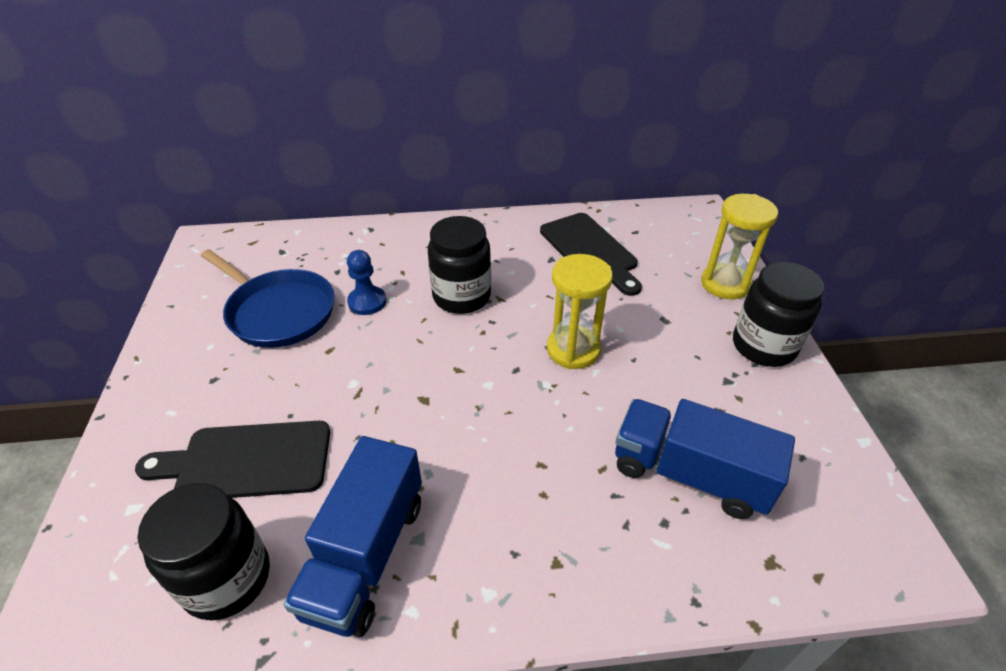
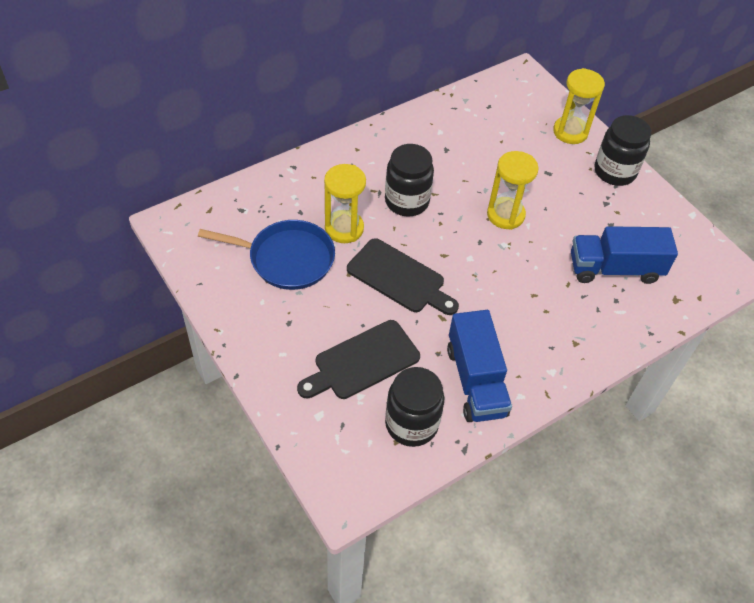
camera: 30 degrees left, 10 degrees up
(367, 302) = (344, 228): blue pawn -> yellow hourglass
(590, 250) = (468, 133): black cutting board -> black cutting board (399, 278)

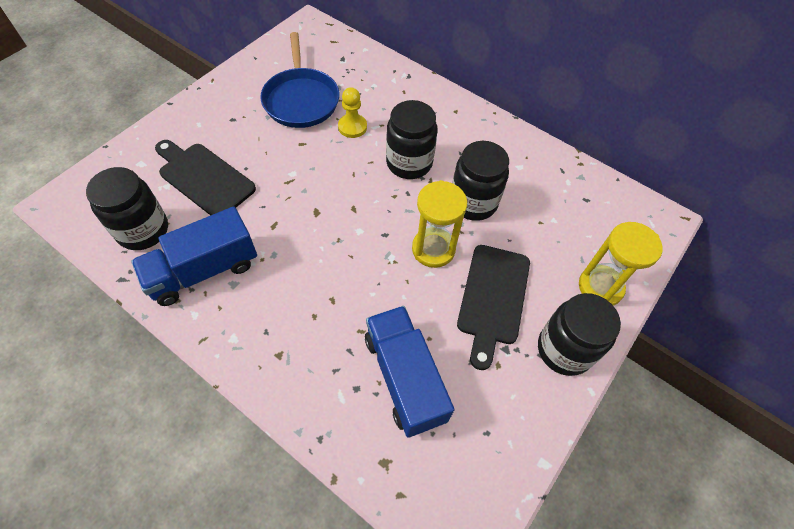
camera: 70 degrees right, 5 degrees up
(344, 228) = (352, 127): yellow hourglass -> yellow pawn
(399, 278) = (310, 180): black cutting board -> black cutting board (493, 298)
(467, 174) = (473, 202): none -> black jar

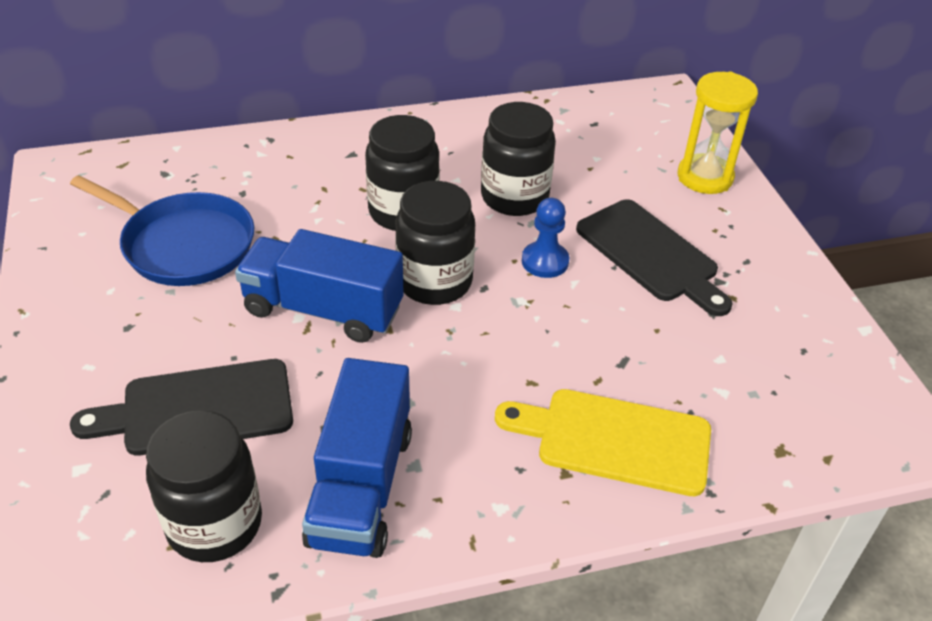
camera: 50 degrees left, 15 degrees down
(321, 366) = (615, 440): none -> yellow cutting board
(352, 127) = (290, 226): yellow pawn -> none
(404, 378) = (690, 376): blue truck -> blue truck (323, 310)
(433, 249) = (545, 261): yellow hourglass -> blue pawn
(564, 349) = (753, 242): black jar -> black jar (434, 282)

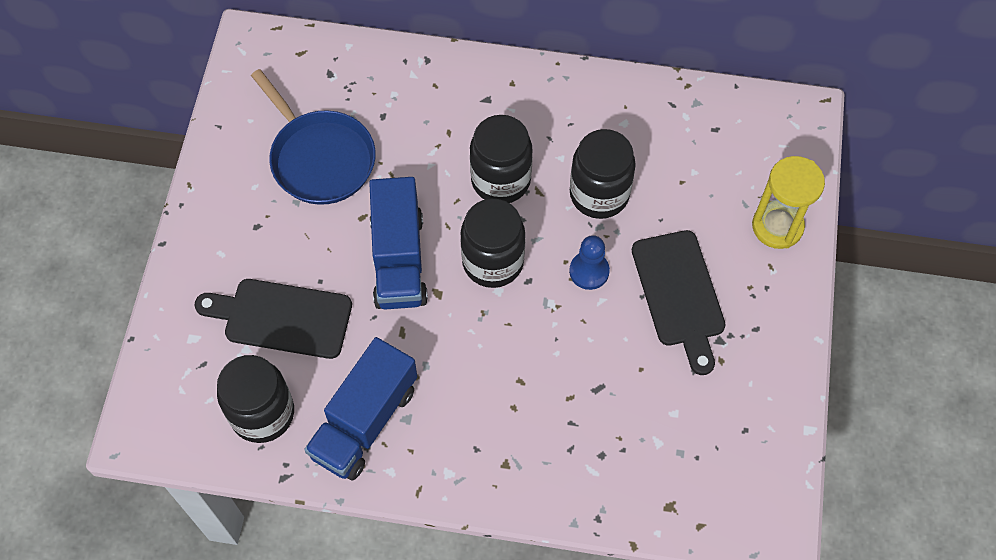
camera: 25 degrees right, 20 degrees up
(323, 310) = (399, 259): blue truck -> blue truck turned 135 degrees counterclockwise
(615, 440) = (554, 452): yellow cutting board -> none

